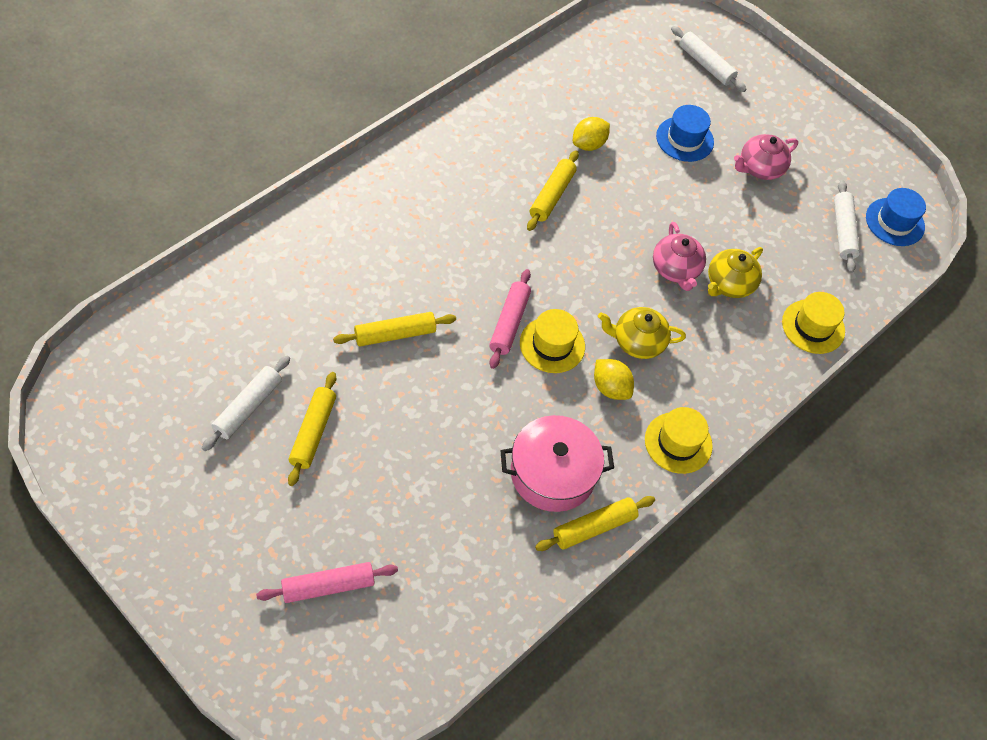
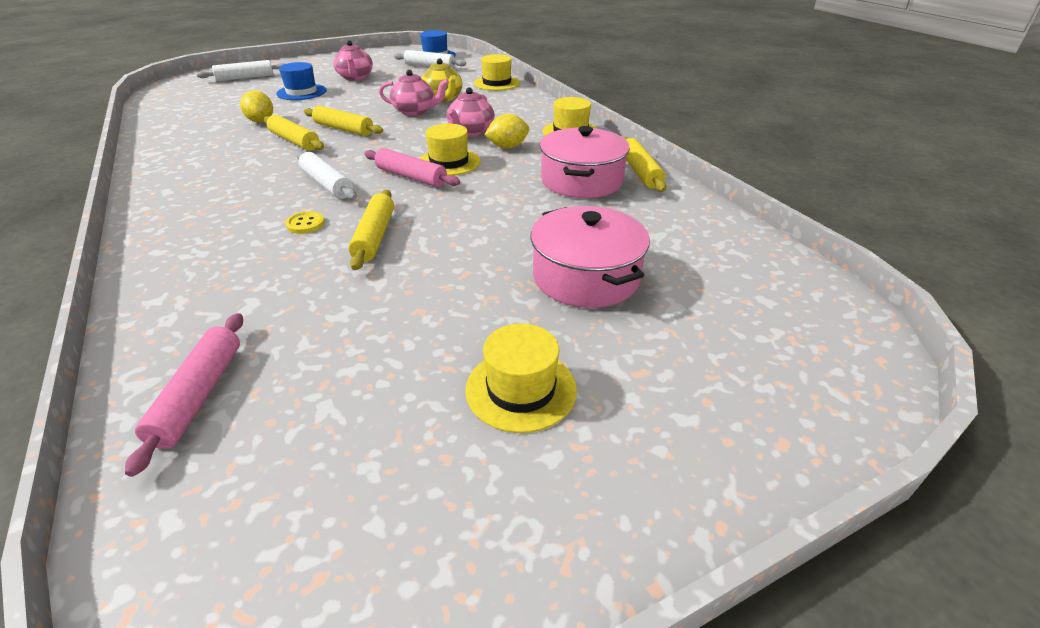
camera: 65 degrees left, 20 degrees down
(241, 482) = (521, 389): none -> yellow hat
(248, 407) = (399, 366): white rolling pin -> white rolling pin (327, 184)
(313, 432) = (471, 312): yellow rolling pin -> yellow rolling pin (344, 129)
(328, 586) = (694, 330): pink rolling pin -> pink rolling pin (199, 395)
(378, 502) = (586, 277): none -> pink pot
(399, 278) = (305, 224): none -> yellow button
(637, 342) = (470, 132): yellow teapot -> pink teapot

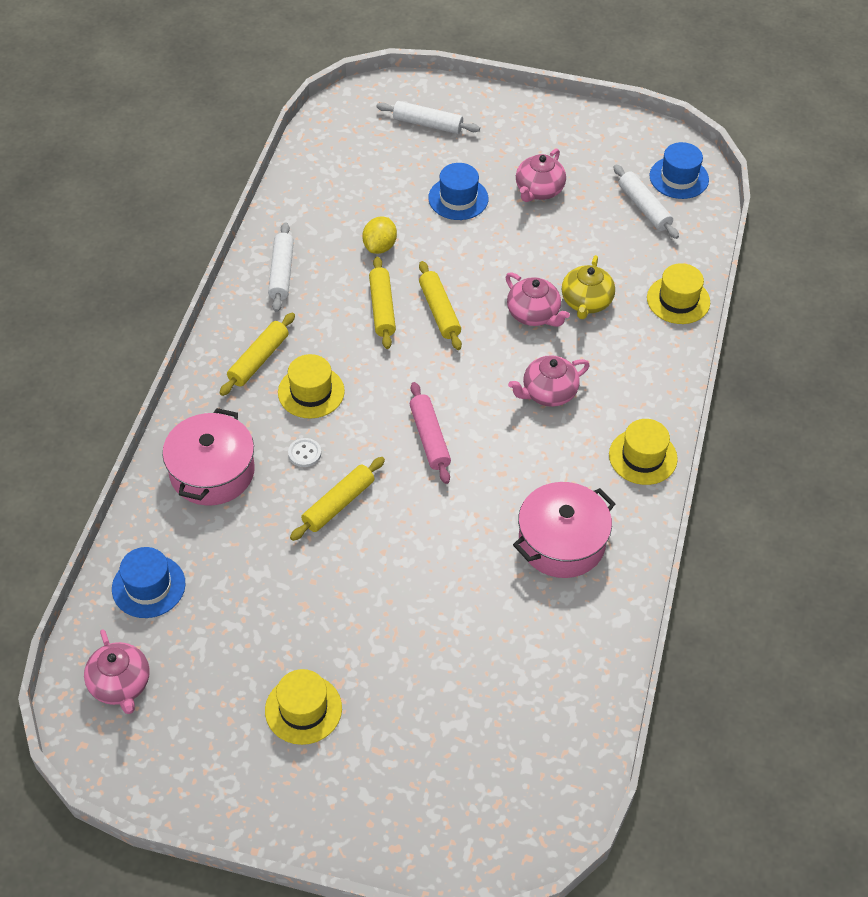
camera: 40 degrees right, 15 degrees up
(199, 395) = (148, 586): pink rolling pin -> blue hat
(236, 526) = (120, 684): none -> pink teapot
(305, 224) = (304, 453): yellow button -> white button
(327, 184) = (357, 404): white rolling pin -> white rolling pin (281, 273)
(449, 162) = (479, 435): yellow hat -> yellow hat (311, 392)
(507, 147) = (555, 444): yellow lemon -> none
(586, 277) = (435, 653): pink pot -> pink pot (212, 472)
(640, 172) = (628, 566): yellow rolling pin -> yellow rolling pin (258, 360)

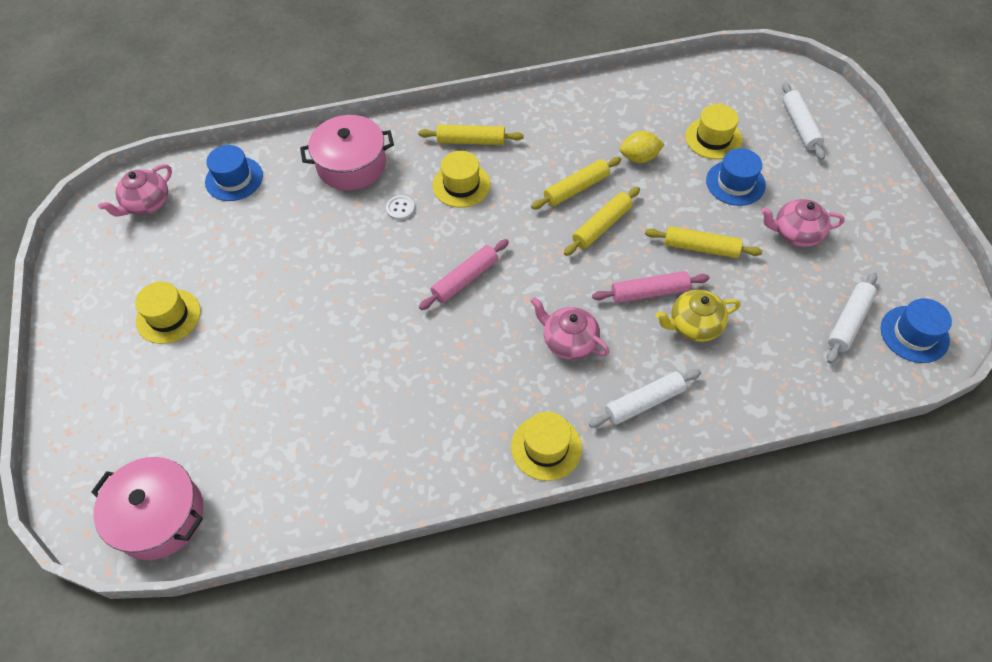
camera: 65 degrees right, 5 degrees up
(281, 273) = (564, 114): white rolling pin -> white rolling pin (644, 402)
(338, 504) = (365, 251): yellow rolling pin -> yellow rolling pin (701, 248)
(534, 314) = (649, 292): pink teapot -> pink rolling pin
(561, 542) = (413, 422): pink pot -> pink pot (159, 516)
(678, 300) = (756, 398): yellow hat -> yellow hat (713, 138)

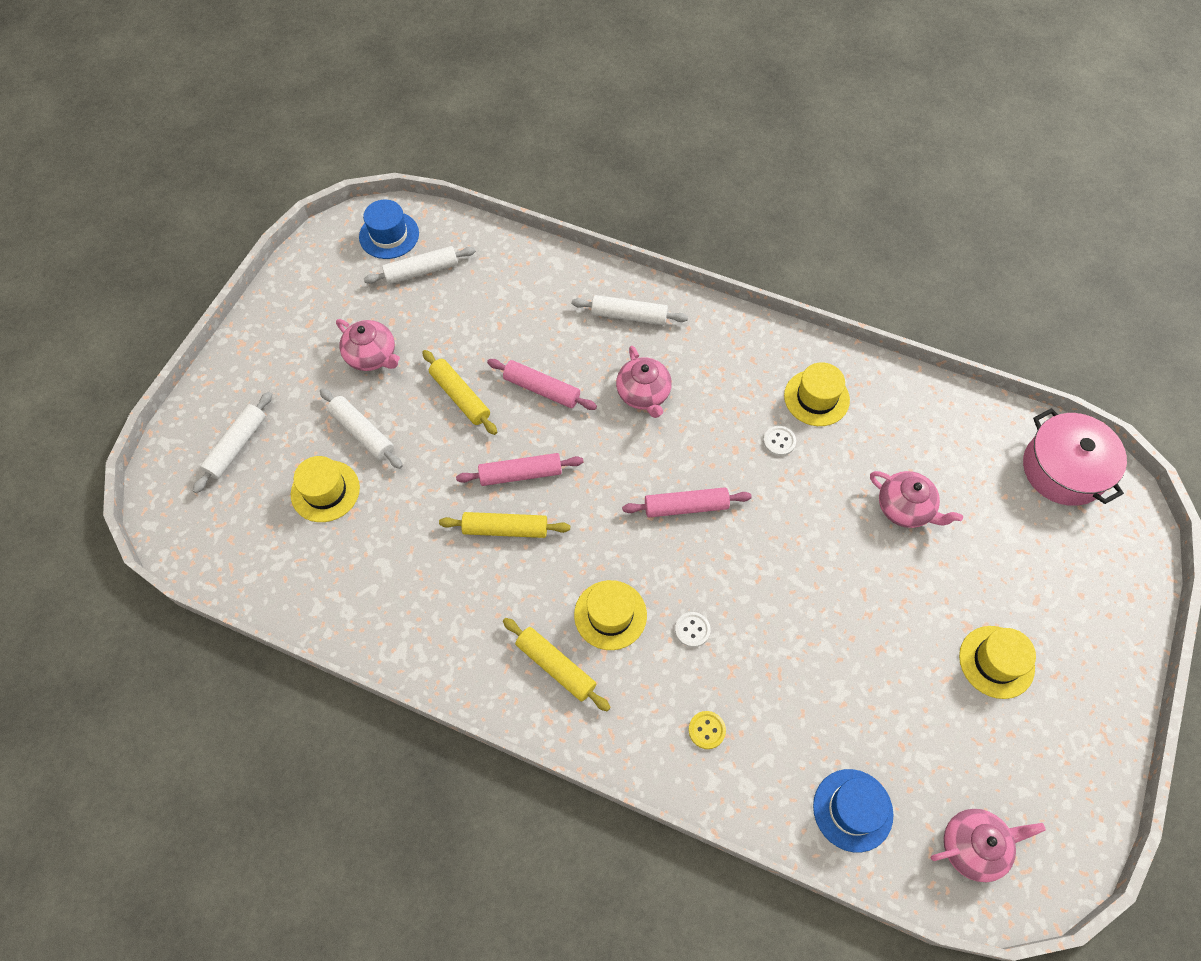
camera: 145 degrees left, 5 degrees up
(291, 386) = (905, 508): none -> pink teapot
(351, 165) = (706, 730): pink pot -> yellow button
(429, 375) = (779, 441): none -> white button
(546, 447) = (728, 332): yellow hat -> yellow hat (816, 398)
(602, 226) = (520, 474): yellow rolling pin -> pink rolling pin
(639, 158) = (414, 520): yellow lemon -> none
(694, 325) = (535, 342): yellow teapot -> none
(735, 183) = (362, 432): blue hat -> white rolling pin

